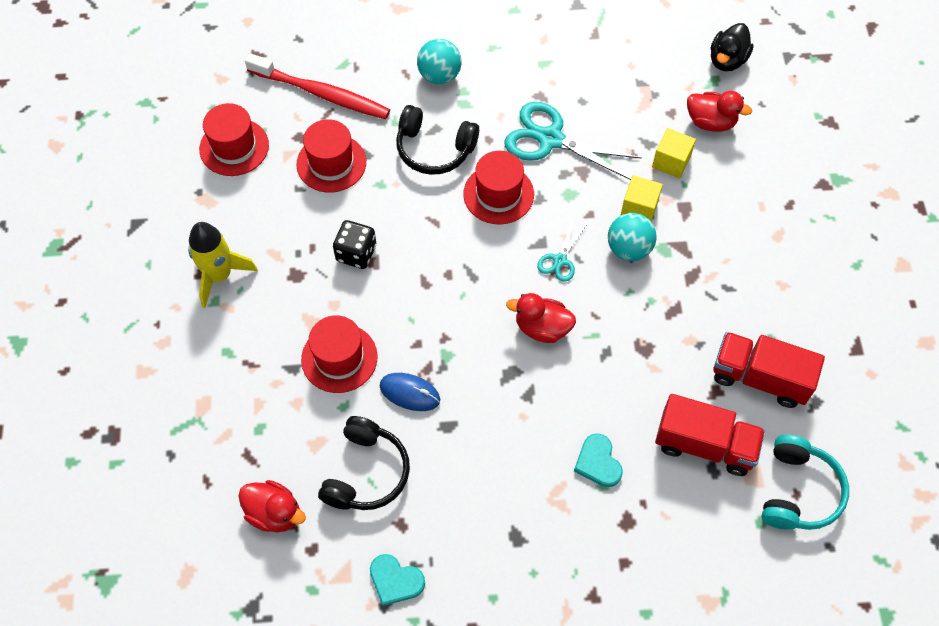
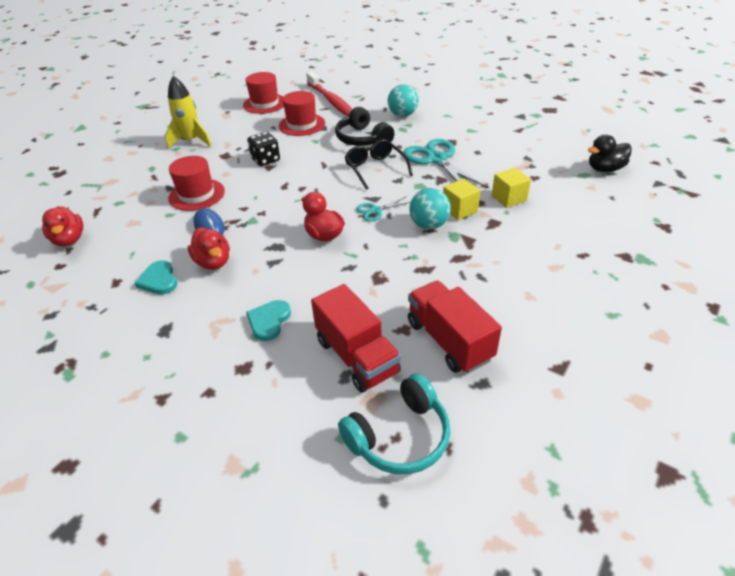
camera: 40 degrees right, 20 degrees down
(366, 473) = (136, 248): black headphones -> none
(395, 580) = (72, 307): turquoise heart -> turquoise heart (159, 280)
(498, 194) = (375, 169): red hat -> black glasses
(710, 122) = (560, 191): red duck -> red duck (213, 262)

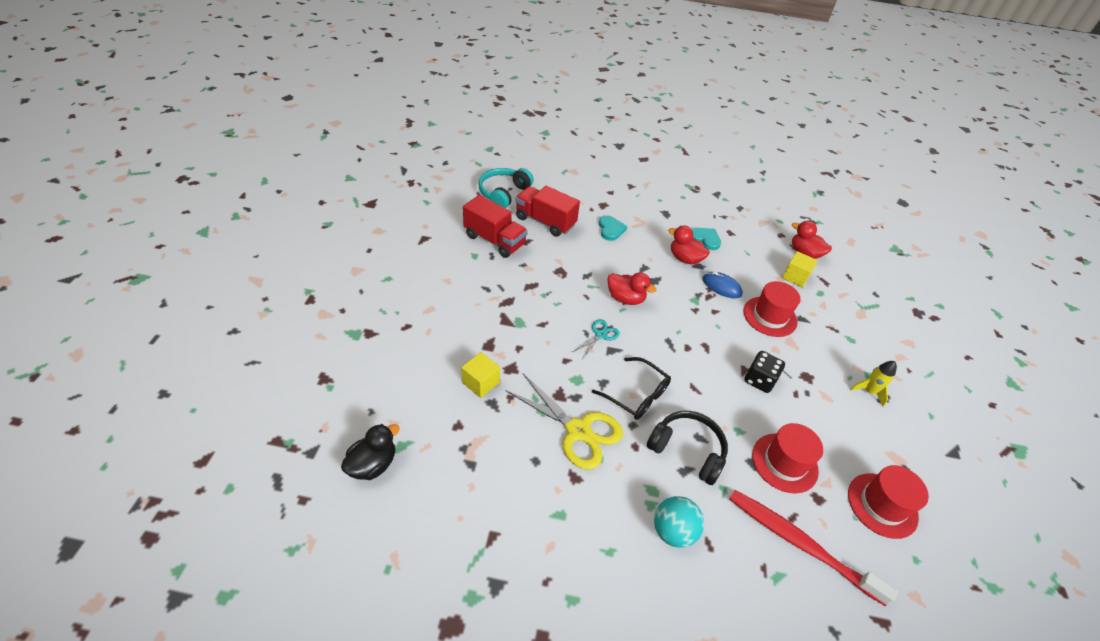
camera: 150 degrees right, 5 degrees up
(191, 141) = (869, 391): yellow rocket -> yellow rocket, size x0.63
(429, 225) = (545, 329): turquoise ball -> none
(437, 159) = (578, 430): turquoise scissors -> yellow scissors
(459, 210) = (525, 354): yellow cube -> yellow cube (795, 277)

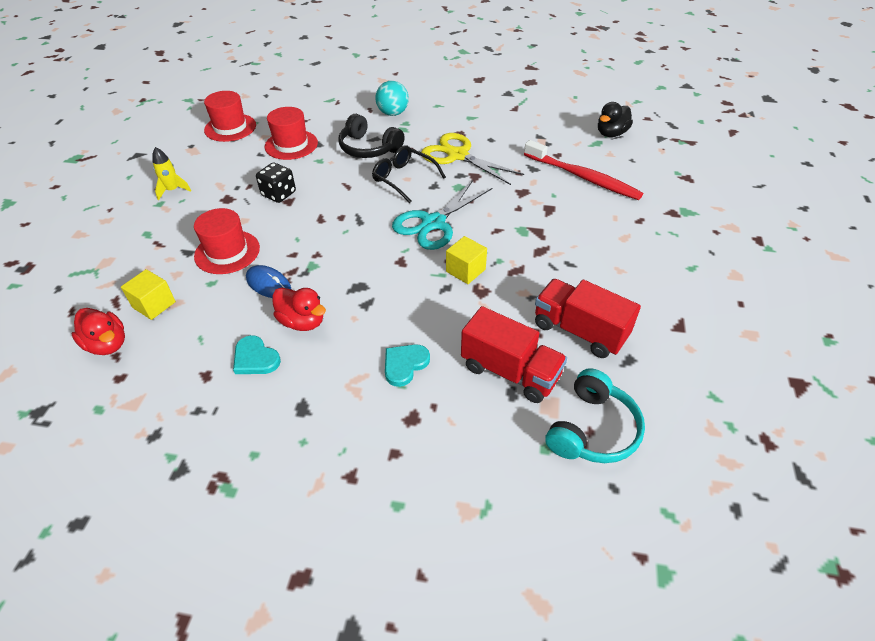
camera: 175 degrees left, 0 degrees up
(481, 382) = (547, 181): yellow cube -> yellow cube (465, 270)
(600, 335) = (433, 223): turquoise scissors -> turquoise scissors, size x2.00
(611, 229) = (404, 365): turquoise heart -> turquoise heart turned 45 degrees clockwise
(625, 298) = (399, 262): red duck -> none
(800, 544) = (306, 111): red toothbrush -> red toothbrush (582, 177)

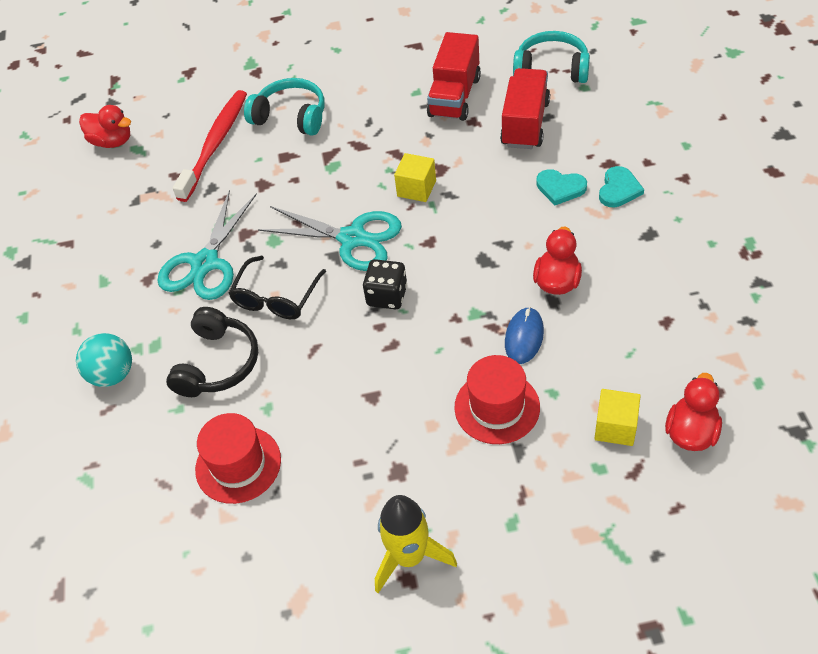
camera: 105 degrees left, 5 degrees up
(173, 190) = (409, 557): yellow rocket -> yellow rocket, size x1.60
(230, 128) = (214, 584): red hat -> none
(255, 358) = (623, 294): turquoise heart -> turquoise heart (619, 189)
(279, 194) = (362, 415): black dice -> black dice (387, 296)
(458, 155) = (205, 263): yellow scissors -> turquoise scissors
(599, 220) = (291, 117): none -> turquoise headphones
(611, 134) = (112, 141): black duck -> red duck

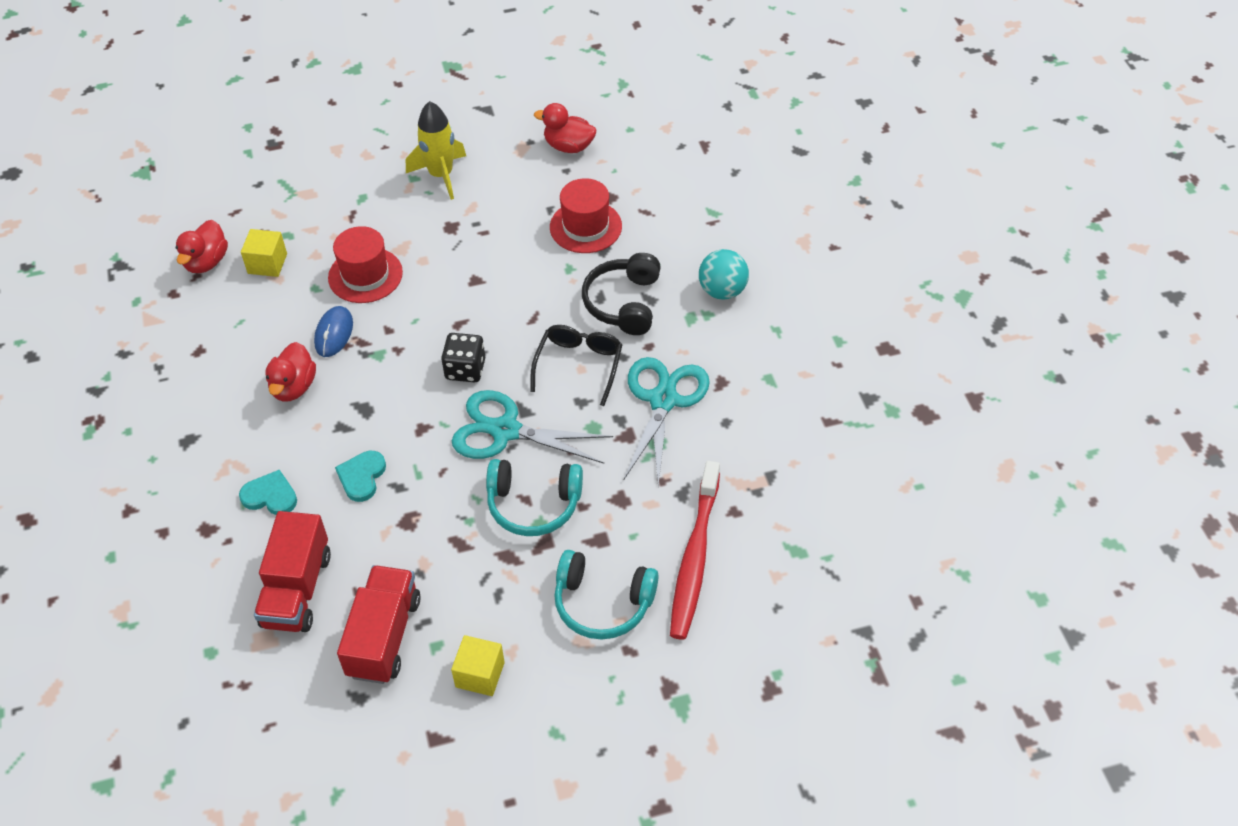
camera: 170 degrees right, 0 degrees up
(112, 141) = (835, 563): red duck -> red duck (568, 146)
(416, 188) = (435, 494): yellow cube -> yellow cube (480, 674)
(551, 69) = (247, 686): turquoise headphones -> turquoise headphones (533, 504)
(619, 189) = (205, 494): turquoise heart -> turquoise heart (362, 477)

